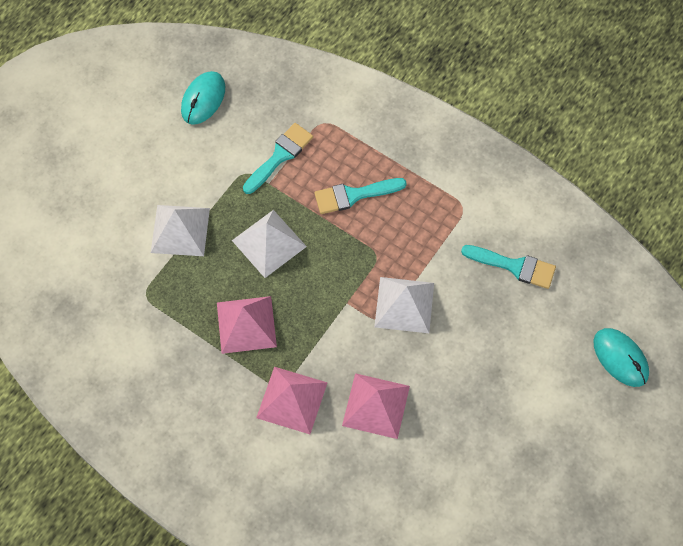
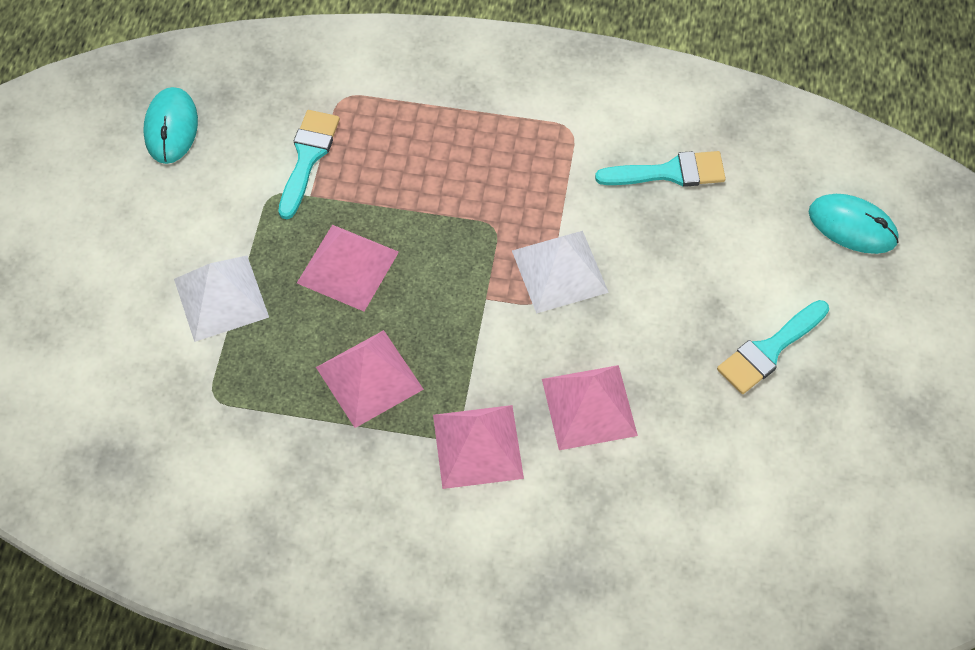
camera: 25 degrees left, 5 degrees down
(269, 243) = (347, 267): white pyramid -> pink pyramid
(354, 195) = (427, 168): turquoise brush -> turquoise brush (769, 350)

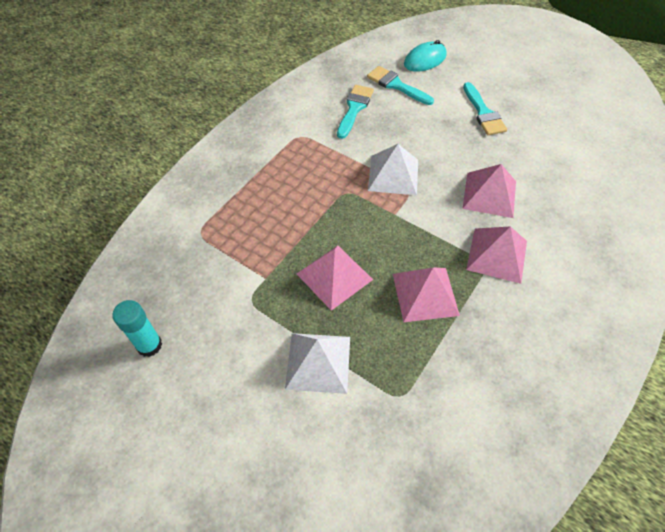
camera: 65 degrees left, 5 degrees down
(171, 128) = (149, 345): turquoise mouse -> turquoise glue stick
(308, 157) = (234, 268): turquoise brush -> turquoise brush (396, 85)

